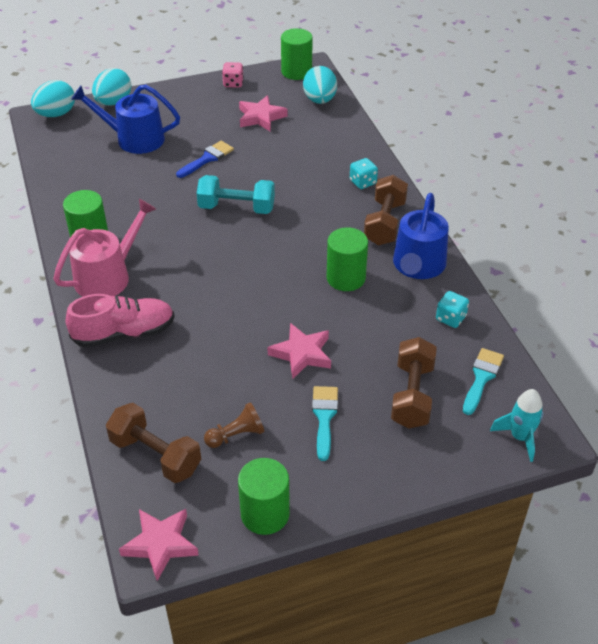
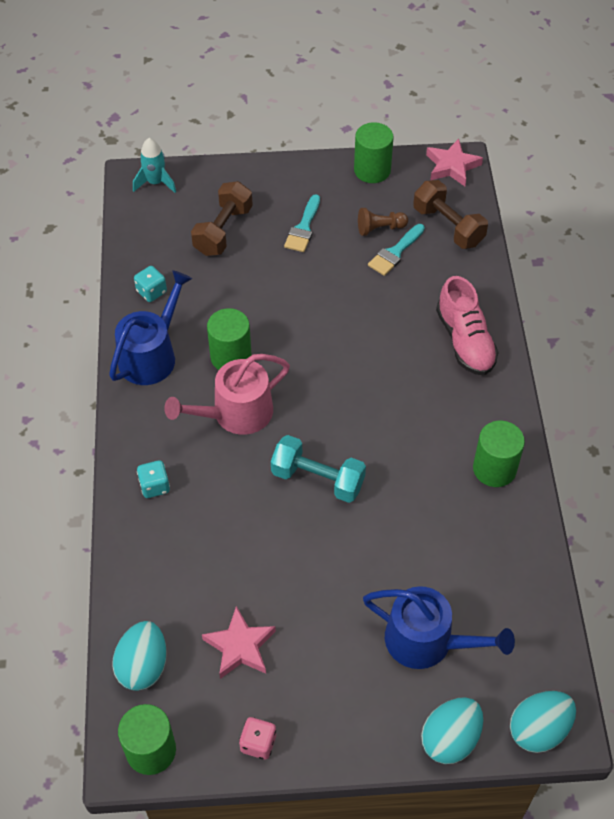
camera: 165 degrees left, 10 degrees up
(107, 276) = (477, 412): pink watering can -> pink watering can (236, 413)
(124, 333) = (465, 341): pink shoe -> pink shoe turned 105 degrees counterclockwise
(207, 159) = (334, 575): blue brush -> none
(302, 354) = (303, 286): pink star -> none
(384, 223) = (158, 418): brown dumbbell -> none
(482, 378) = (156, 233): turquoise brush -> turquoise brush (395, 252)

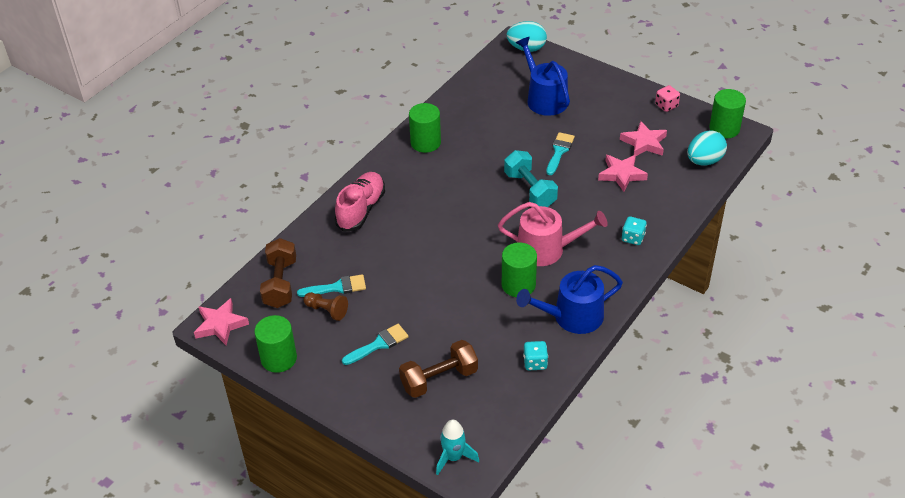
camera: 140 degrees left, 10 degrees down
(231, 572) = (621, 174): none -> pink star
(332, 559) = (559, 151): none -> turquoise brush
(450, 739) = (571, 64): turquoise egg -> none

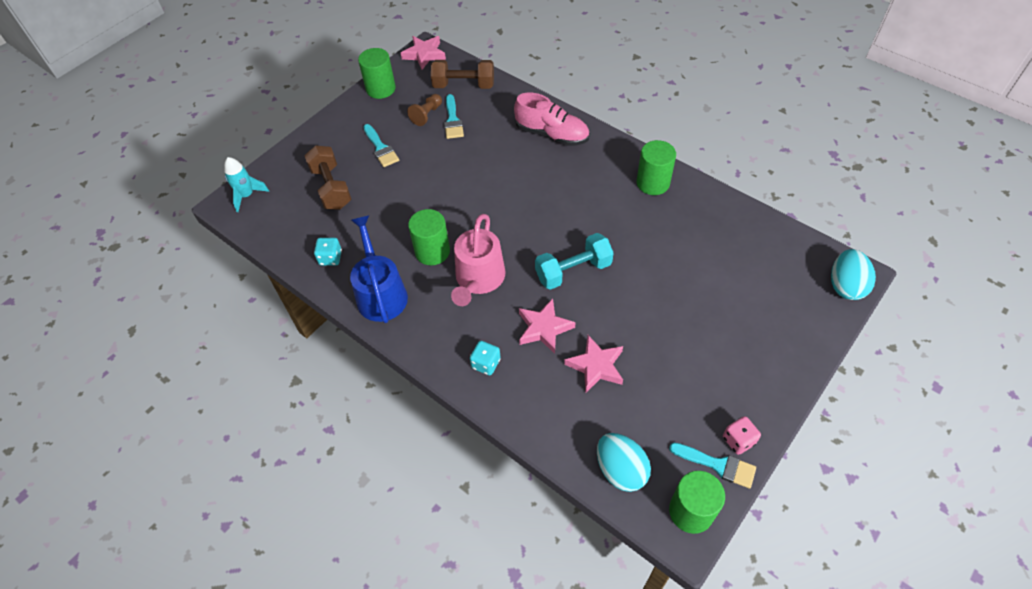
camera: 95 degrees right, 10 degrees up
(544, 98) = (741, 297): blue watering can -> none
(559, 151) = (639, 304): turquoise brush -> turquoise brush (718, 465)
(644, 143) = (657, 400): pink star -> pink star (544, 328)

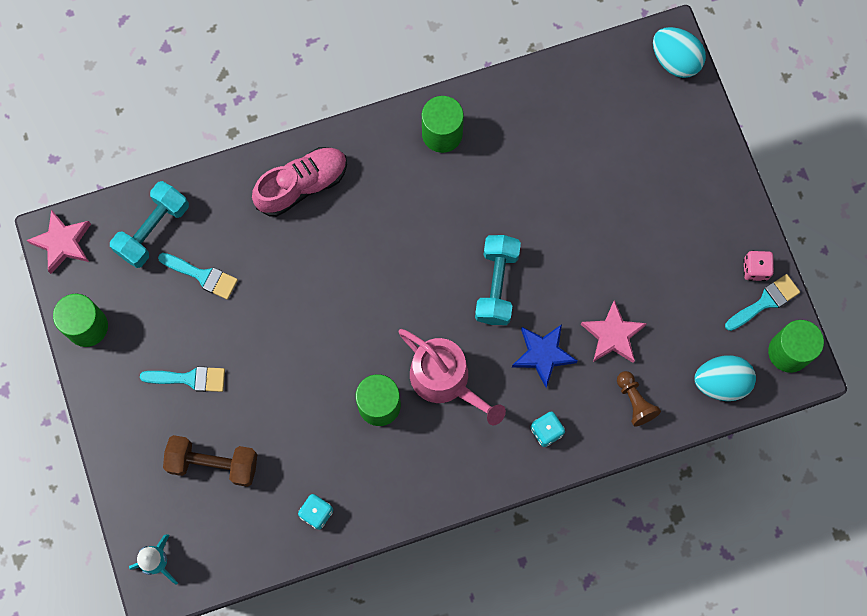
camera: 60 degrees left, 20 degrees up
(380, 293) = (398, 485): blue watering can -> none
(427, 115) = (172, 299): brown pawn -> brown pawn (635, 401)
(464, 85) = (153, 230): brown dumbbell -> turquoise dumbbell
(544, 328) = (543, 354): pink star -> blue star

